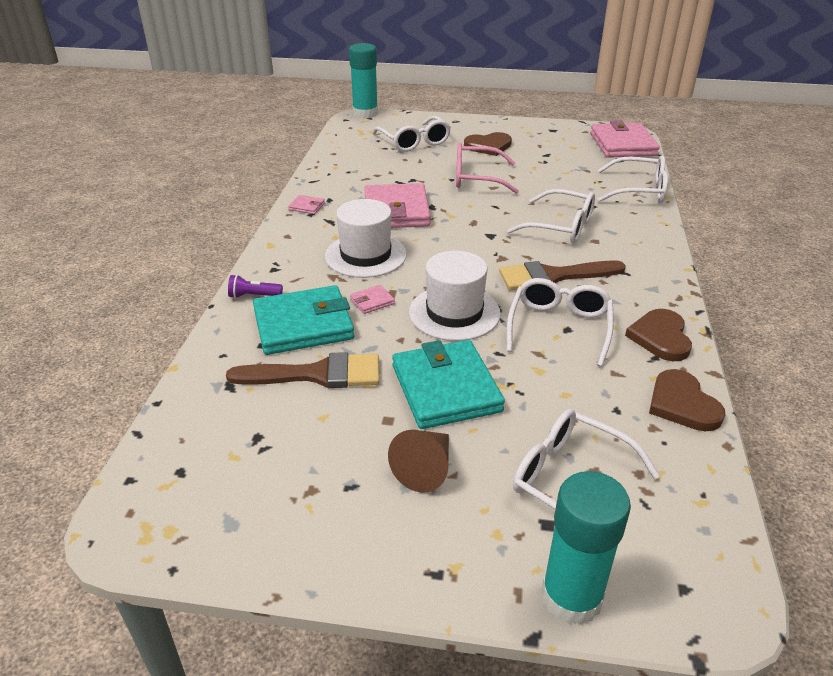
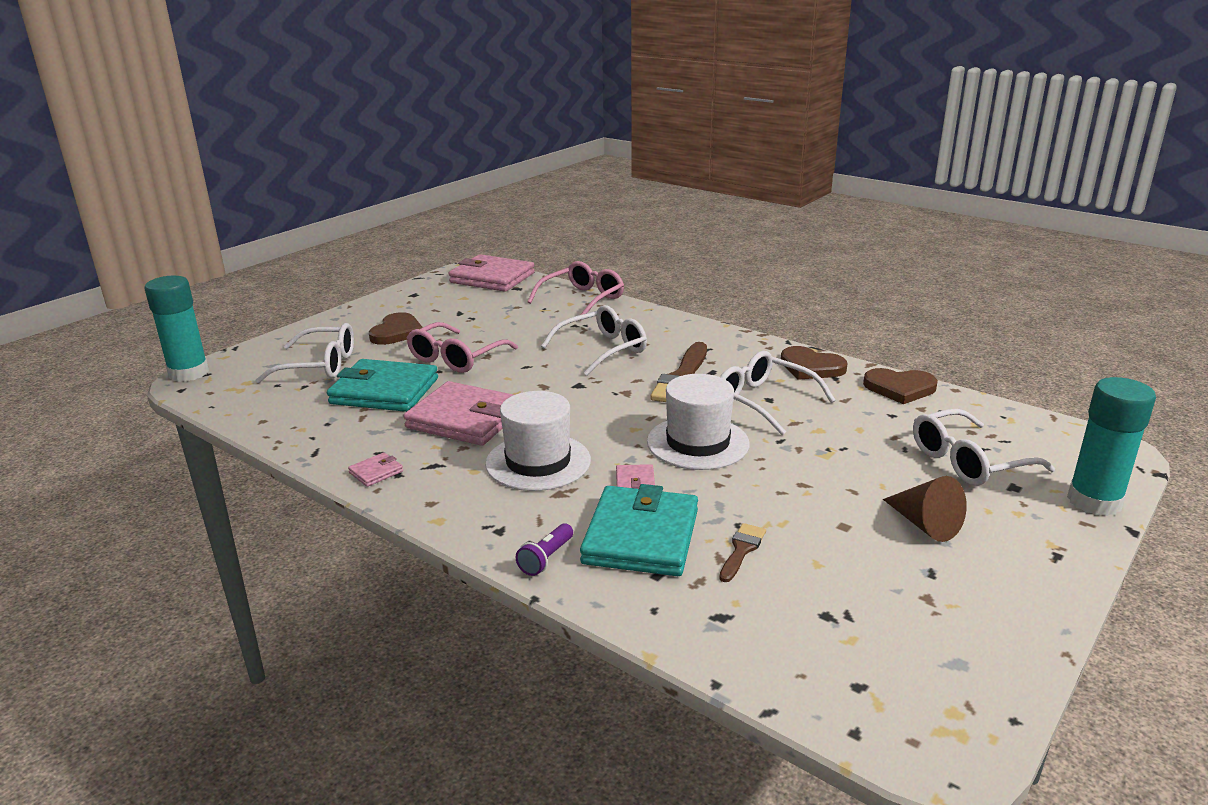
camera: 60 degrees left, 10 degrees down
(317, 374) = (742, 550): brown brush -> brown brush, size x0.51
(446, 388) = (815, 482): turquoise wallet -> turquoise wallet (384, 391)
(639, 190) = (582, 299): white glasses -> pink glasses

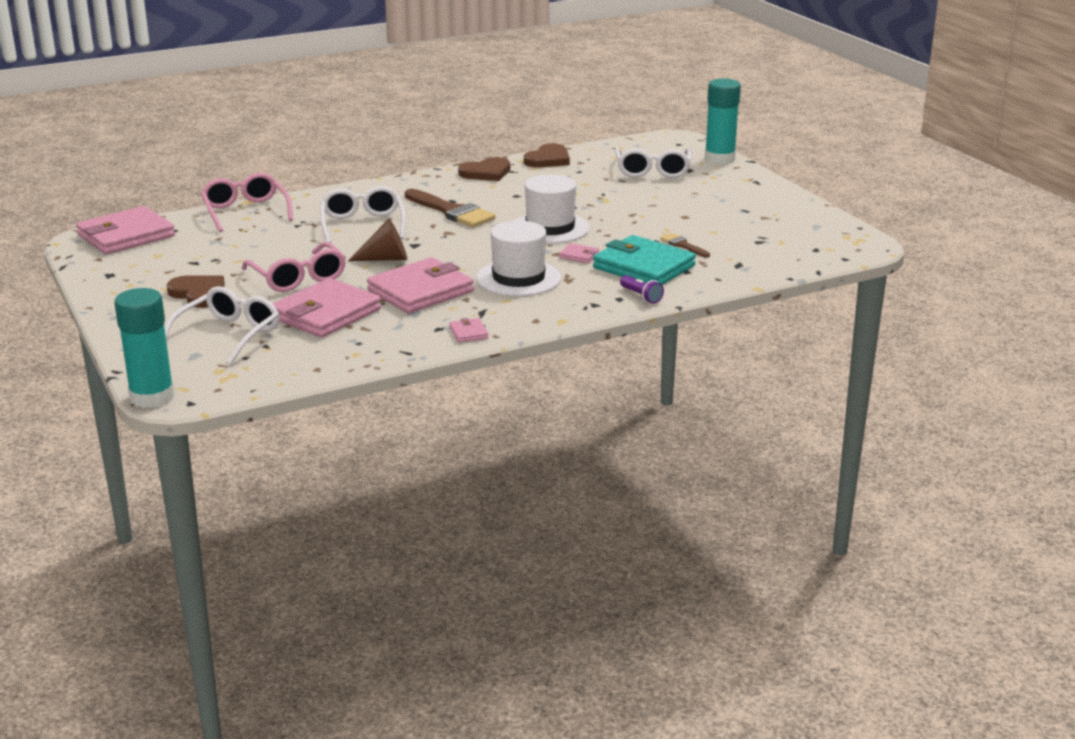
camera: 65 degrees left, 0 degrees up
(384, 391) = (326, 314): turquoise wallet -> pink wallet
(763, 401) = (518, 197): white glasses -> none
(924, 524) = (702, 199): brown cone -> brown cone (385, 259)

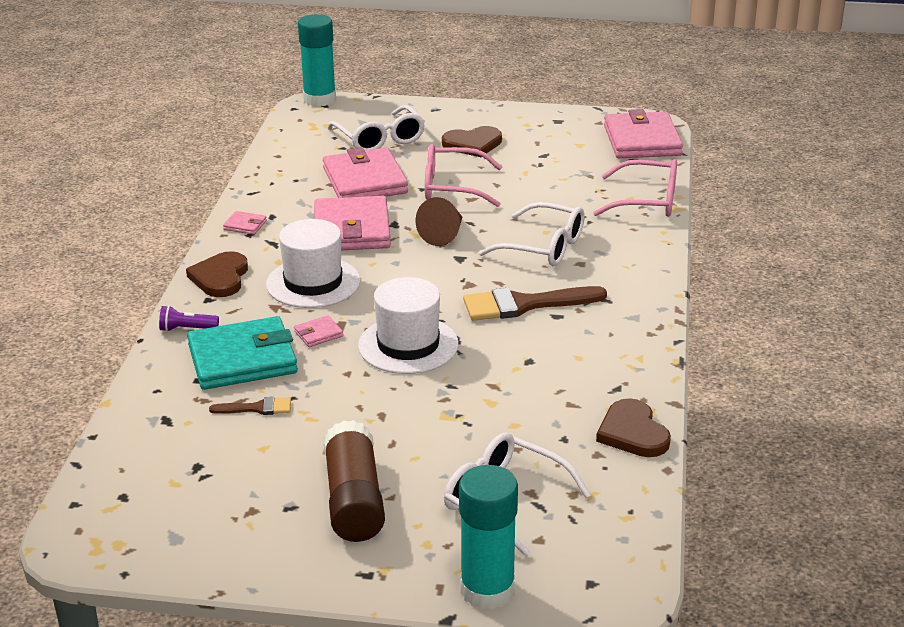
camera: 125 degrees right, 5 degrees up
(486, 172) = (627, 368): brown heart -> brown heart (220, 277)
(712, 199) = (353, 500): none -> brown glue stick

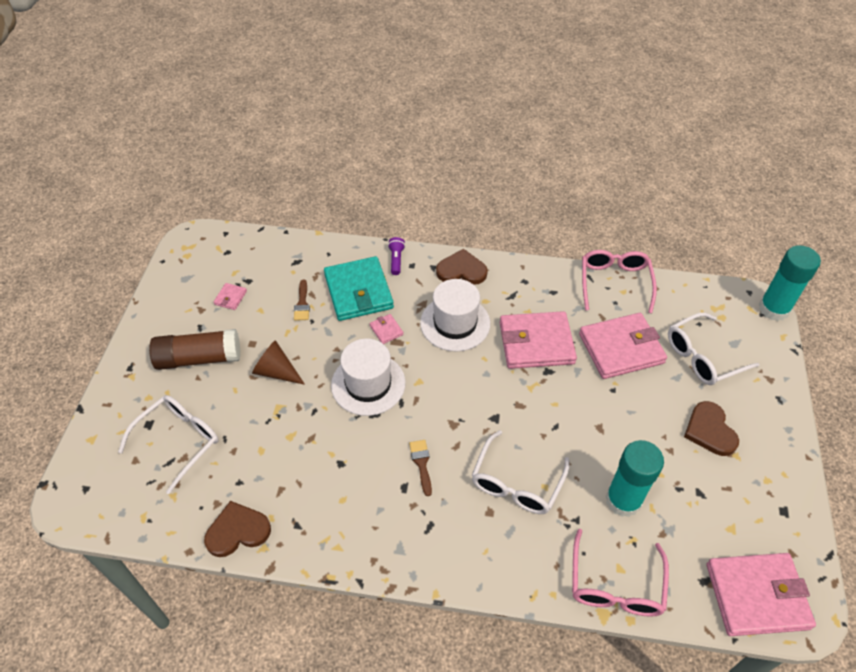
camera: 90 degrees right, 20 degrees up
(245, 225) = (537, 277): pink wallet -> pink wallet (230, 298)
(444, 234) = (533, 406): brown cone -> brown cone (276, 371)
(452, 187) = (619, 413): pink glasses -> pink glasses (614, 283)
(487, 590) = (97, 429): turquoise glue stick -> turquoise glue stick (623, 500)
(524, 304) = (421, 463): brown brush -> brown brush, size x0.51

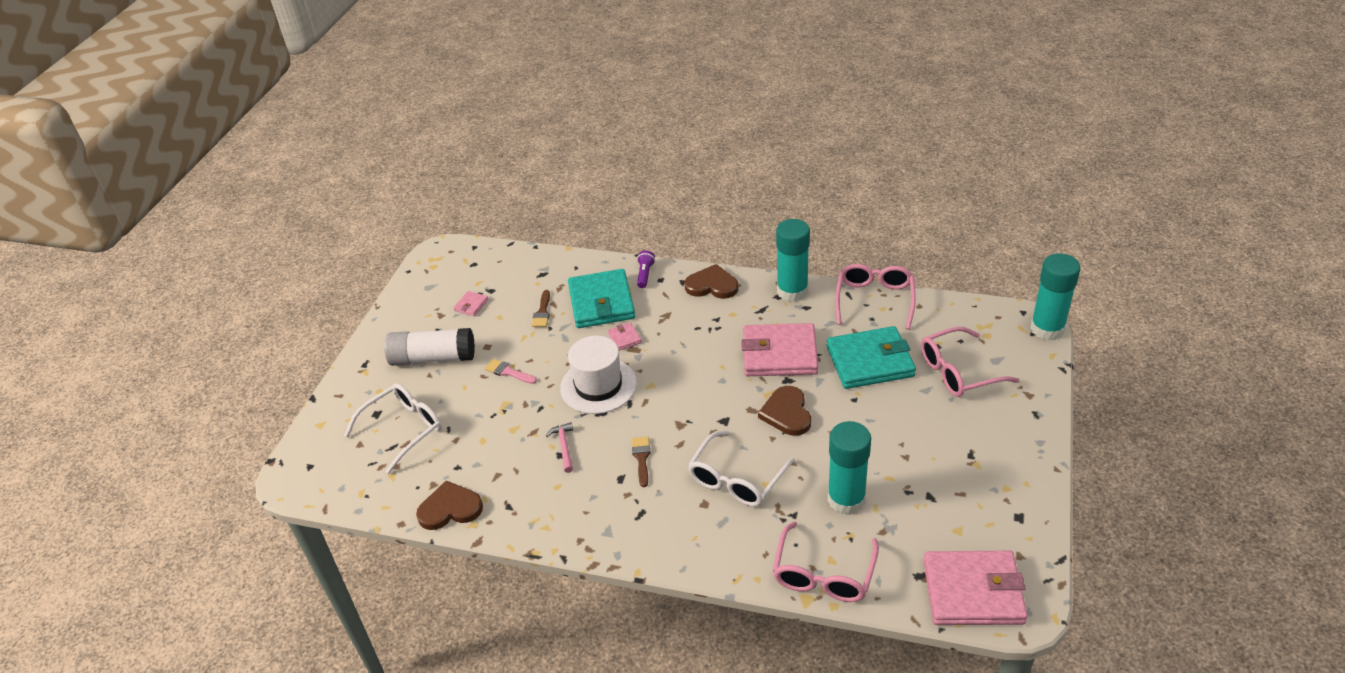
camera: 10 degrees right, 10 degrees down
(199, 358) = (433, 358): brown glue stick -> white glue stick
(276, 371) = (508, 372): brown cone -> pink brush
(343, 454) = (564, 446): none -> pink hammer
(455, 323) = (697, 333): white hat -> none
(537, 275) = (792, 291): none -> turquoise glue stick
(621, 348) = (870, 361): pink wallet -> turquoise wallet
(703, 357) = (958, 371): white glasses -> pink glasses
(710, 430) = (952, 440): brown heart -> brown heart (787, 413)

